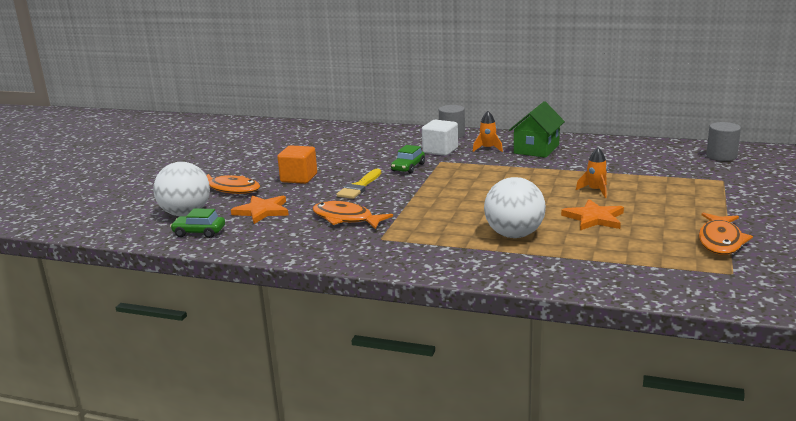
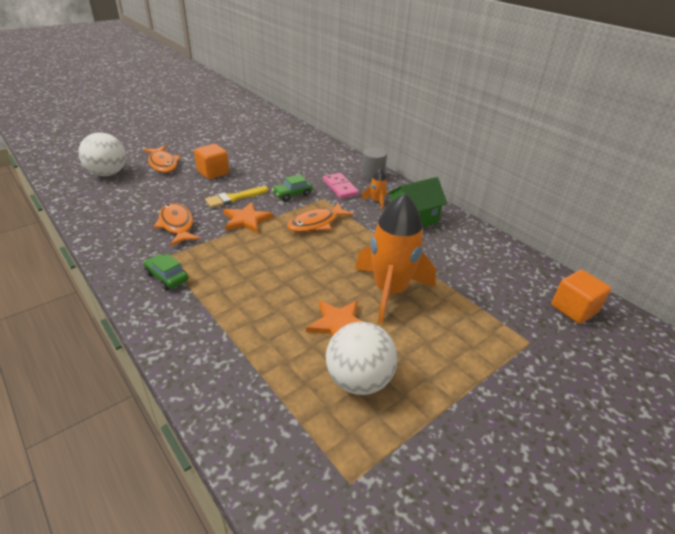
camera: 30 degrees right, 15 degrees up
(199, 232) = (87, 193): green car -> green car (167, 277)
(262, 211) = (146, 192): orange star -> orange star (246, 220)
(440, 150) = (340, 188): white cube -> pink domino
(514, 235) = (251, 306): white ball -> white ball (358, 380)
(595, 190) = (390, 291): orange rocket -> orange rocket, size x2.34
(720, 241) = (405, 427): orange fish -> orange fish (316, 223)
(721, 156) = (574, 309): grey cylinder -> orange cube

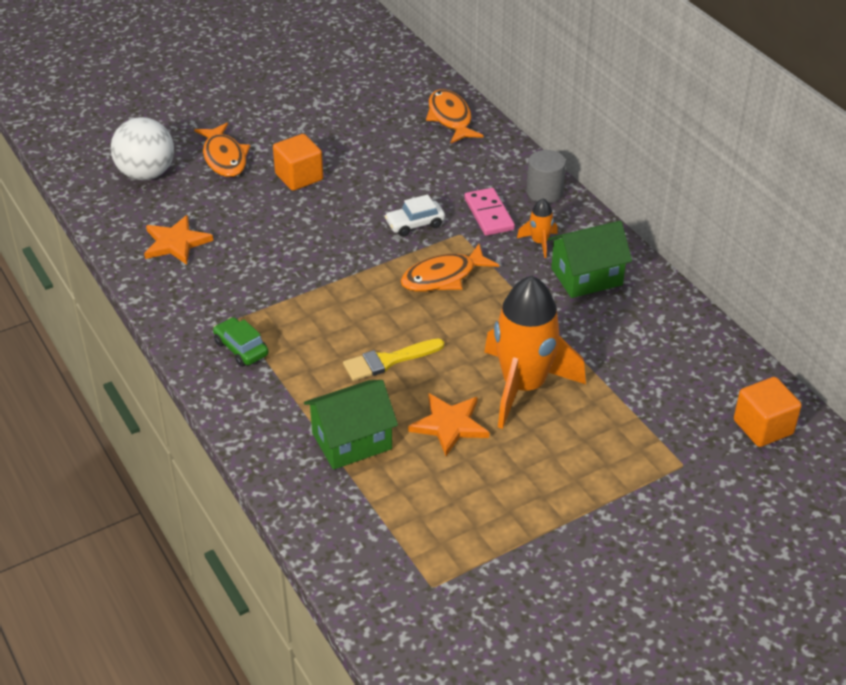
camera: 10 degrees right, 5 degrees up
(177, 225) = (250, 270): orange fish -> orange fish (450, 118)
(234, 198) = (328, 227): yellow brush -> yellow brush (388, 361)
(246, 220) = (345, 266): orange star -> orange star (176, 243)
(259, 343) = (352, 441): none -> green house
(292, 194) = (415, 224): green car -> white car
(358, 380) = (461, 491): white ball -> none

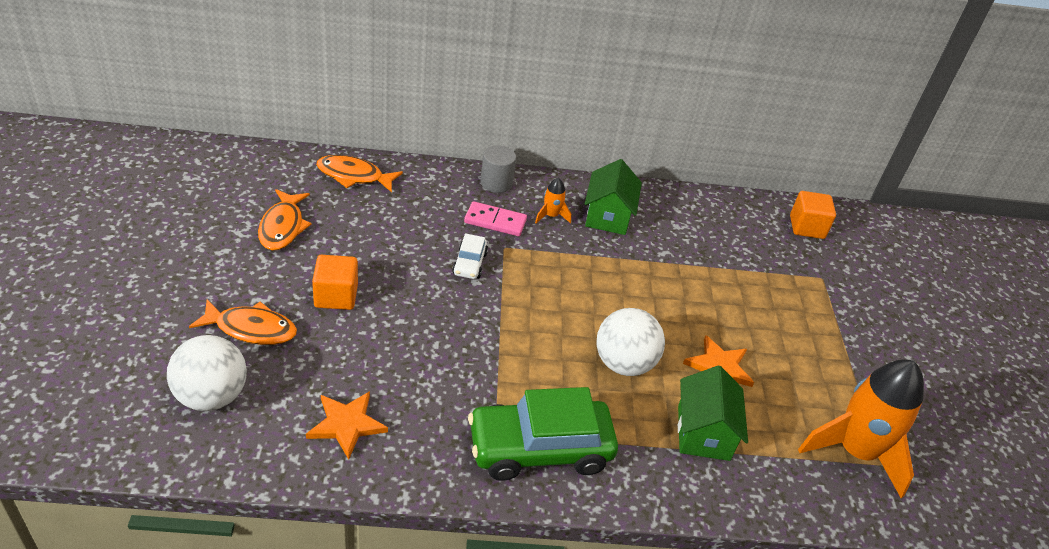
camera: 65 degrees left, 0 degrees up
(241, 348) = (540, 449): green car -> green car, size x2.18
(388, 361) = (623, 363): yellow brush -> white ball
(443, 277) = (548, 283): orange fish -> orange fish (282, 227)
(523, 386) = (702, 307): orange rocket -> orange rocket (855, 451)

